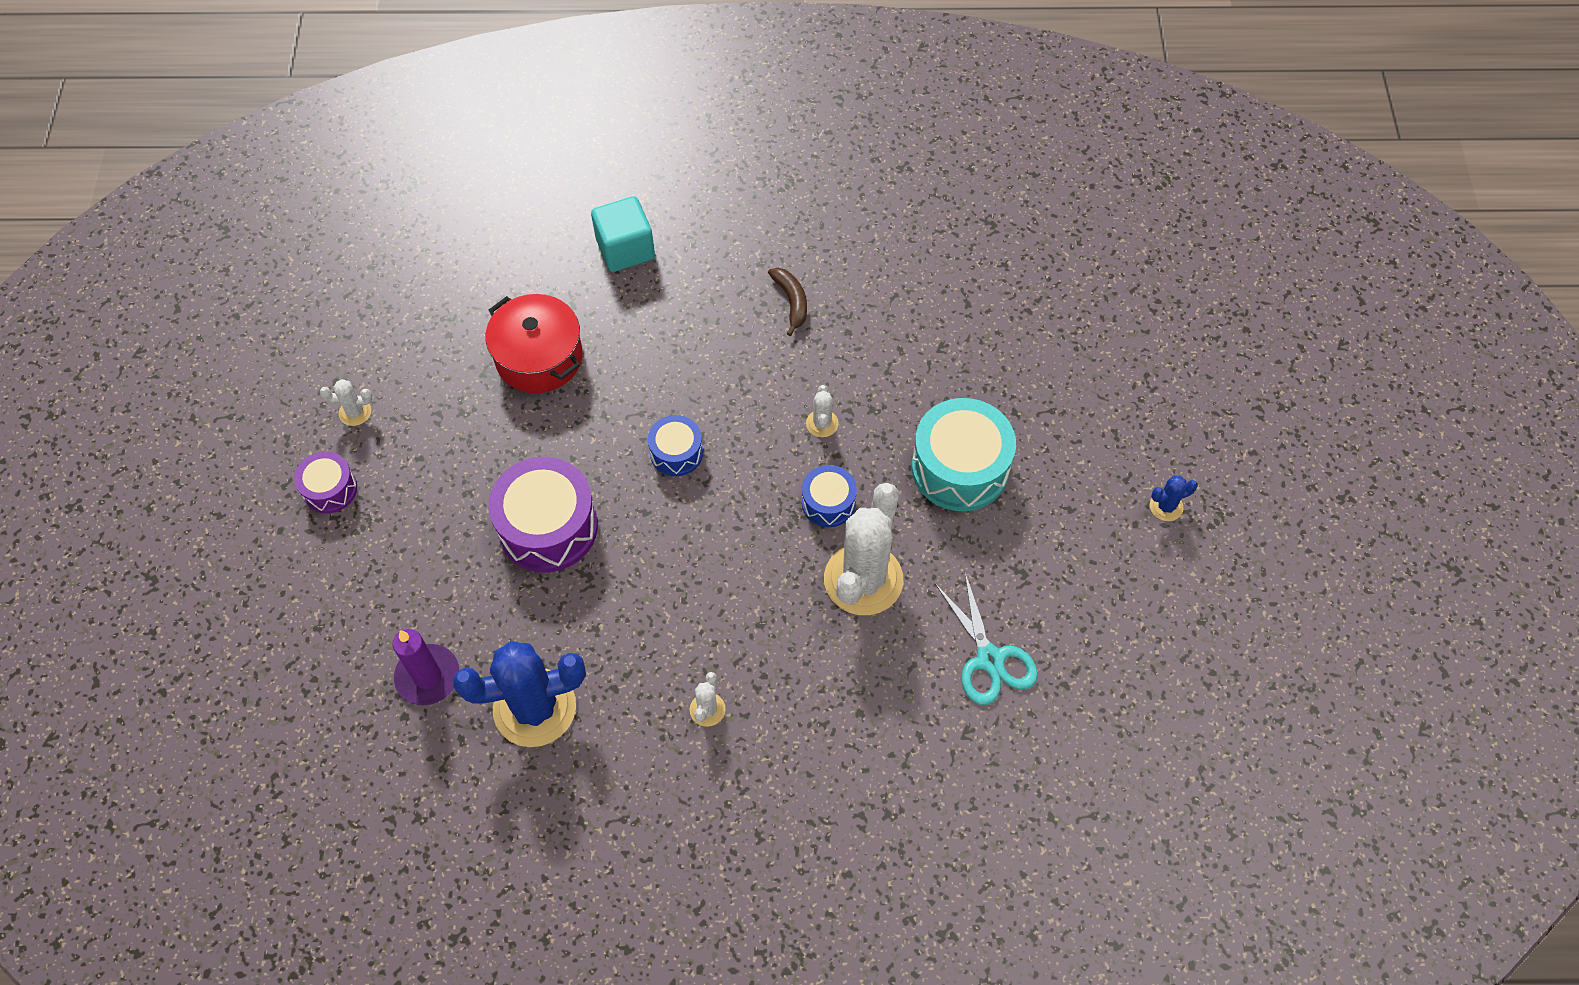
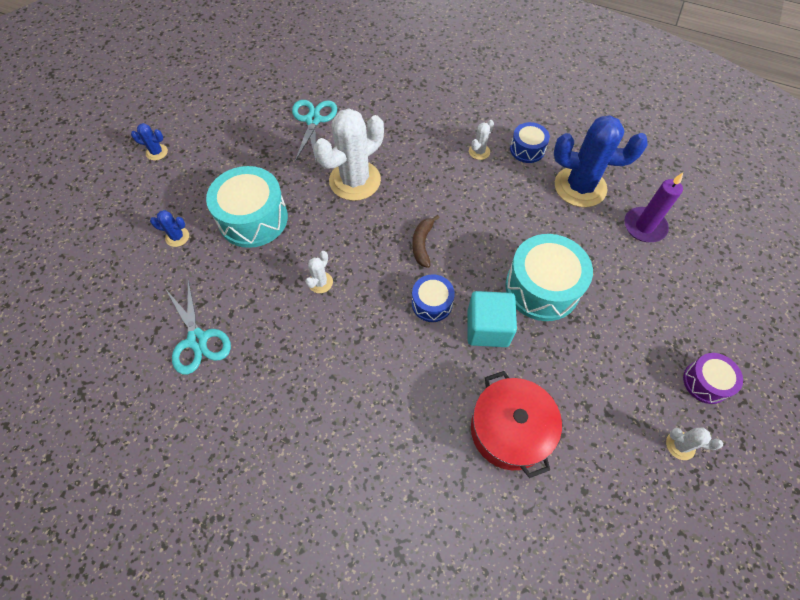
camera: 155 degrees left, 0 degrees up
(548, 527) = (542, 287): purple drum -> turquoise drum
(625, 249) = (393, 514): turquoise cube -> turquoise cube (487, 328)
(791, 302) = (282, 390): brown banana -> brown banana (422, 244)
(828, 503) = (348, 230): blue drum -> blue drum (527, 149)
(915, 310) = (197, 340): none -> turquoise scissors
(1033, 406) = (177, 237): none -> blue cactus

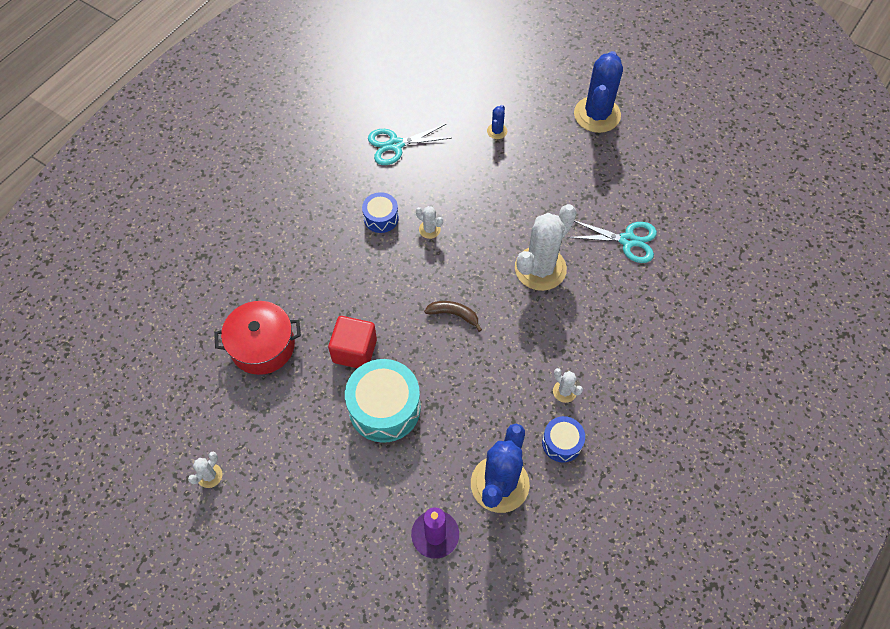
camera: 100 degrees right, 0 degrees up
(157, 152) = (597, 115): blue cactus -> blue cactus, size x2.32
(253, 218) = (507, 184): turquoise drum -> none
(355, 180) = (540, 268): white cactus -> white cactus turned 75 degrees clockwise
(432, 303) = (389, 311): blue drum -> blue drum (381, 218)
(487, 328) = (354, 351): turquoise cube -> red cube
(705, 382) = (255, 523): purple drum -> none

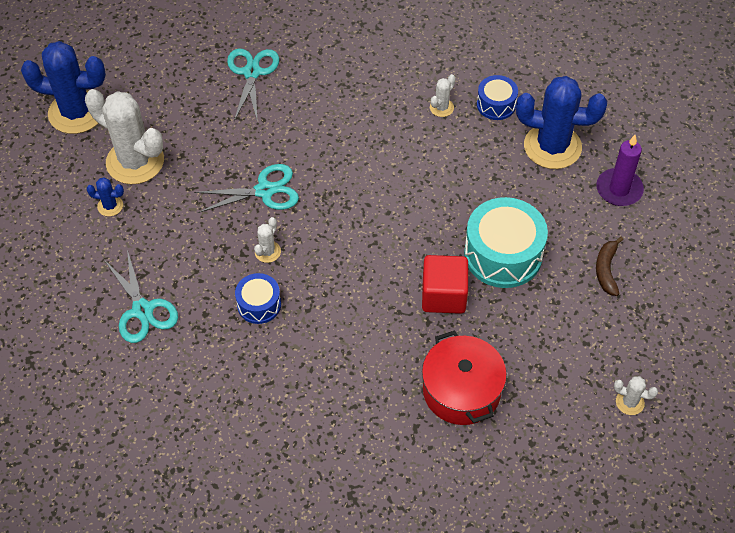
camera: 100 degrees left, 5 degrees down
(454, 315) = (376, 211): brown banana -> brown banana (606, 270)
(492, 235) = (265, 191): none -> turquoise scissors
(540, 268) = (301, 142): white cactus -> white cactus (135, 161)

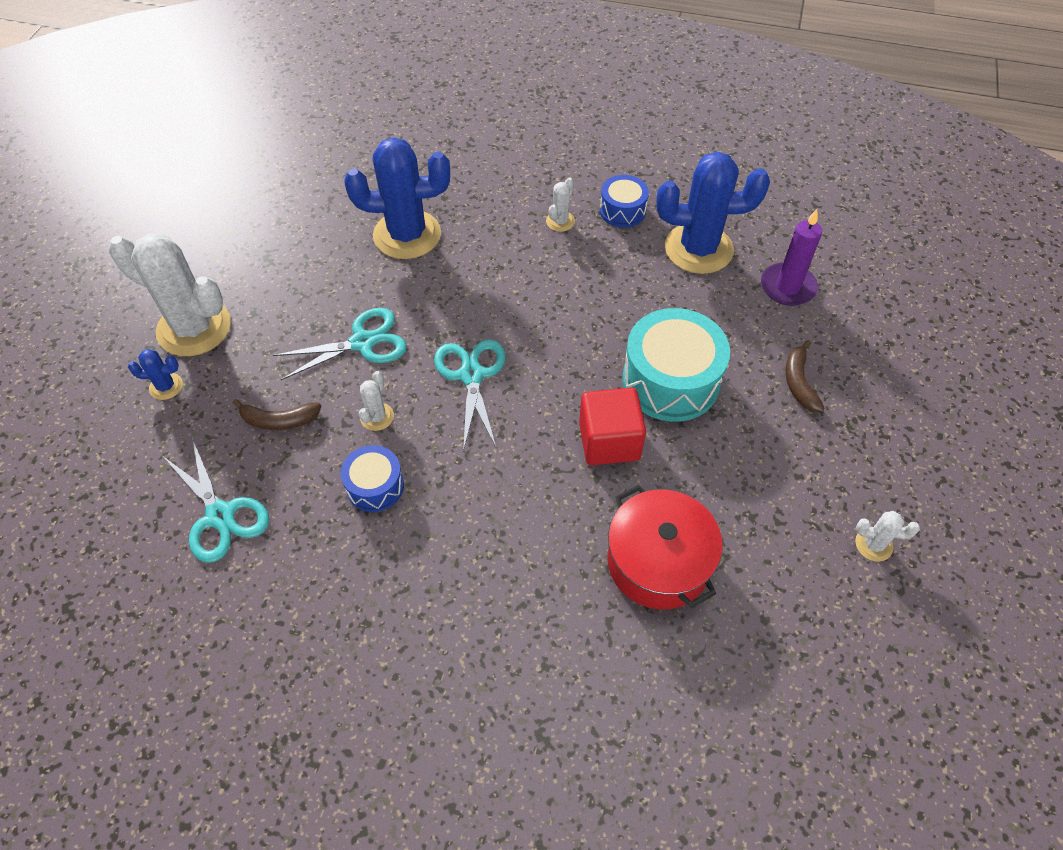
camera: 10 degrees left, 0 degrees up
(76, 112) = (114, 279): blue cactus -> blue cactus (407, 235)
(193, 244) = (279, 420): none -> brown banana
(252, 72) = (328, 209): turquoise scissors -> turquoise scissors (472, 375)

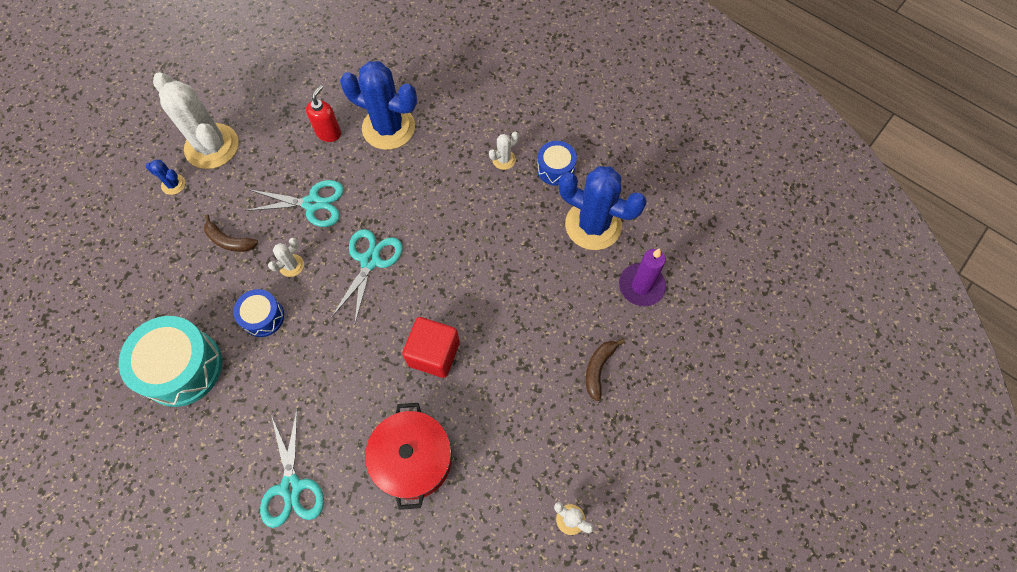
camera: 25 degrees right, 10 degrees up
(220, 516) = (159, 295): turquoise scissors -> turquoise scissors (291, 487)
(337, 264) = (328, 133): none -> red soap dispenser
(670, 380) = (505, 325): turquoise drum -> turquoise drum (182, 367)

